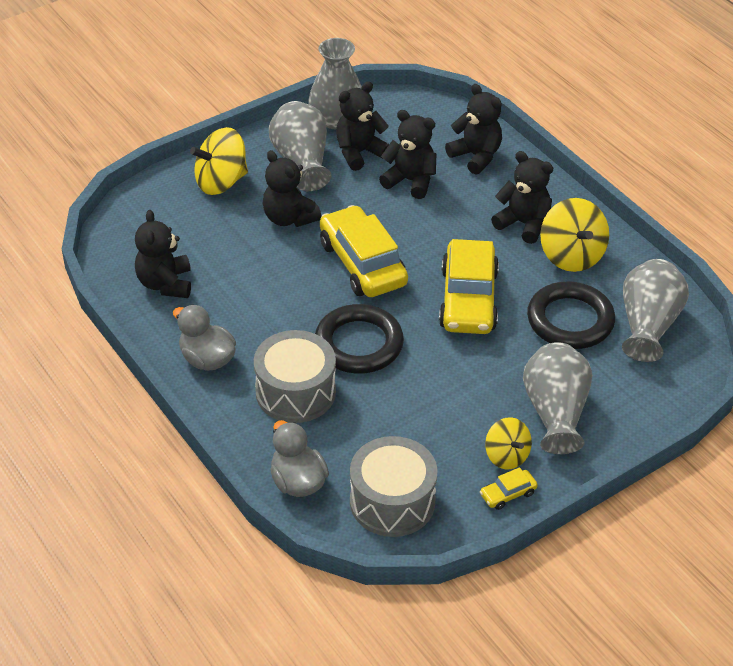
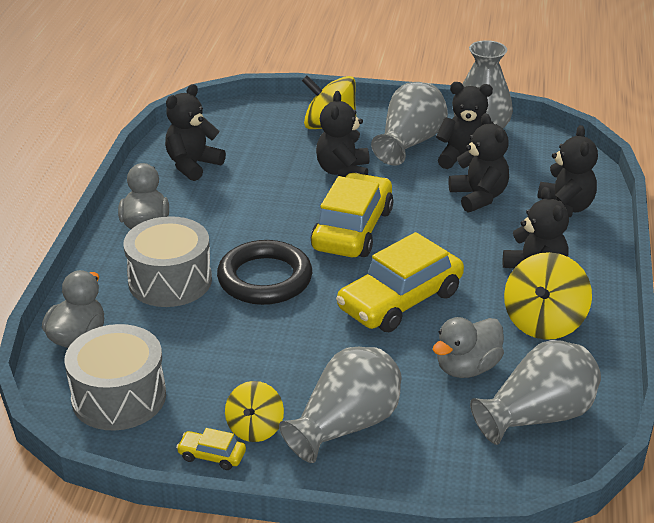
camera: 45 degrees right, 10 degrees down
(570, 320) = (467, 368): black ring -> grey duck

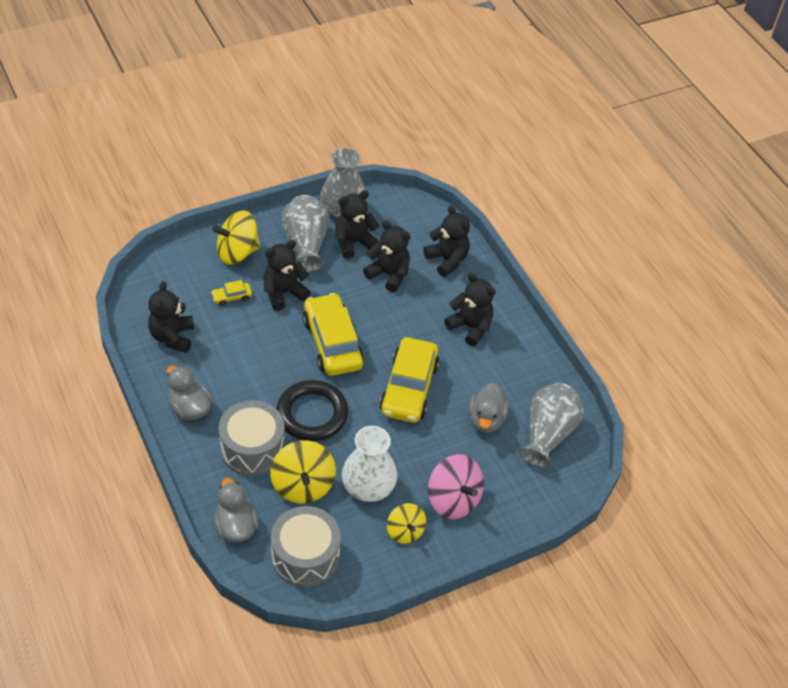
camera: 40 degrees left, 15 degrees up
(212, 456) = (397, 564): yellow car -> yellow car (232, 297)
(257, 368) = (368, 487): none -> white vase
(343, 172) = (283, 293): black teddy bear -> black teddy bear turned 90 degrees clockwise
(345, 425) = (453, 499): grey vase -> pink spinning top
(544, 322) = (501, 362): yellow spinning top -> yellow spinning top (303, 485)

